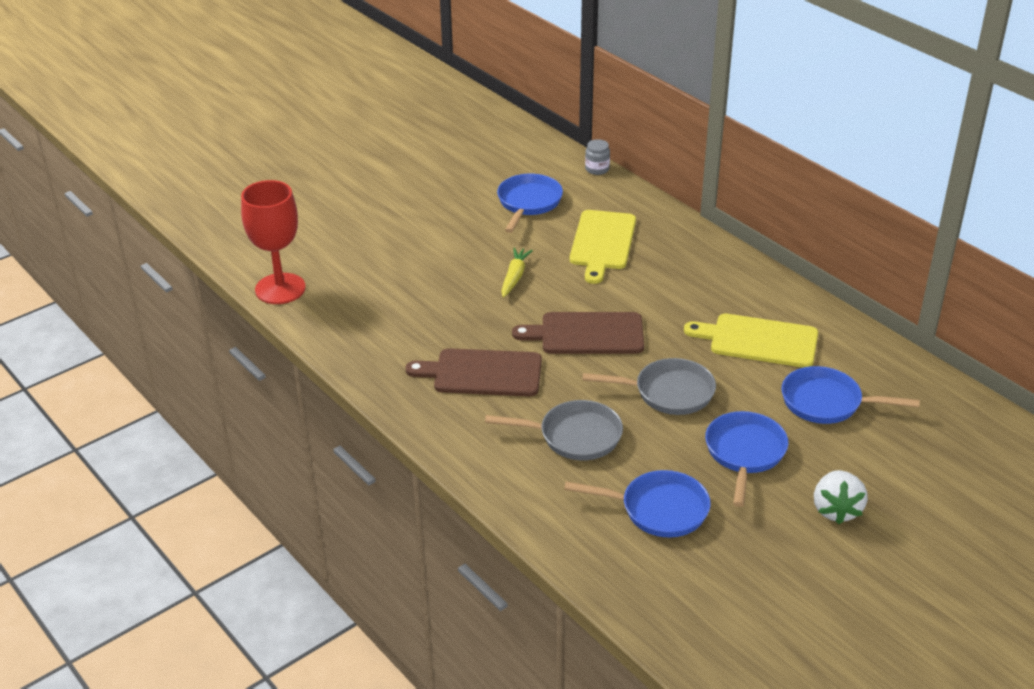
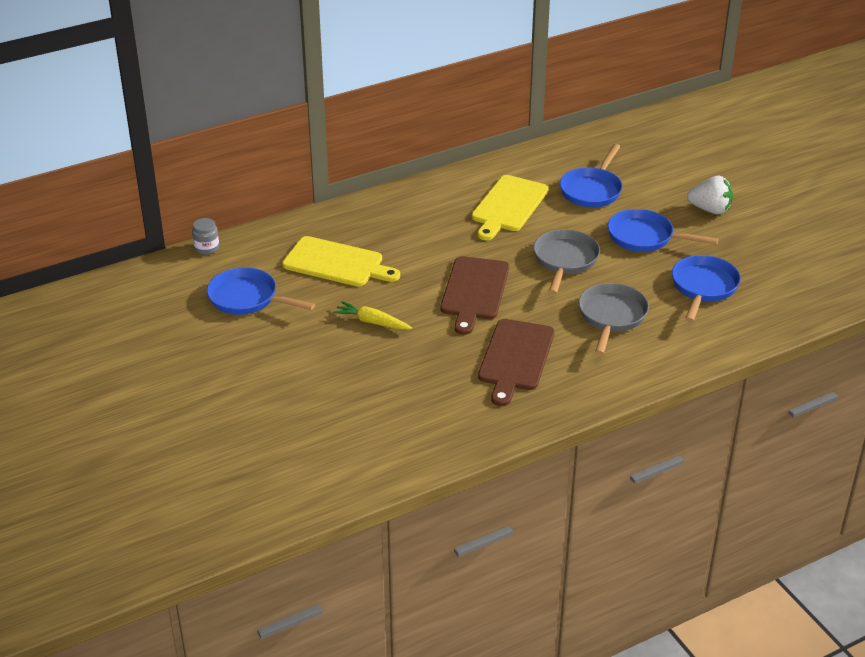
camera: 80 degrees left, 0 degrees up
(280, 289) = (333, 487): red goblet -> none

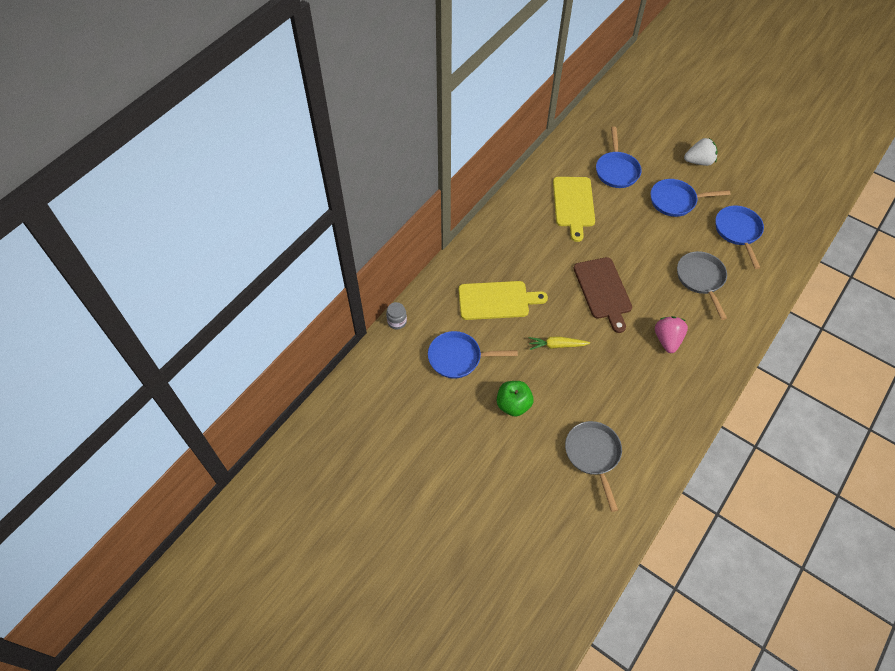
camera: 25 degrees left, 20 degrees up
(273, 357) = (513, 405): none -> green apple
(515, 358) = (667, 340): brown cutting board -> pink strawberry
(565, 260) = (641, 240): grey pan -> grey pan (593, 455)

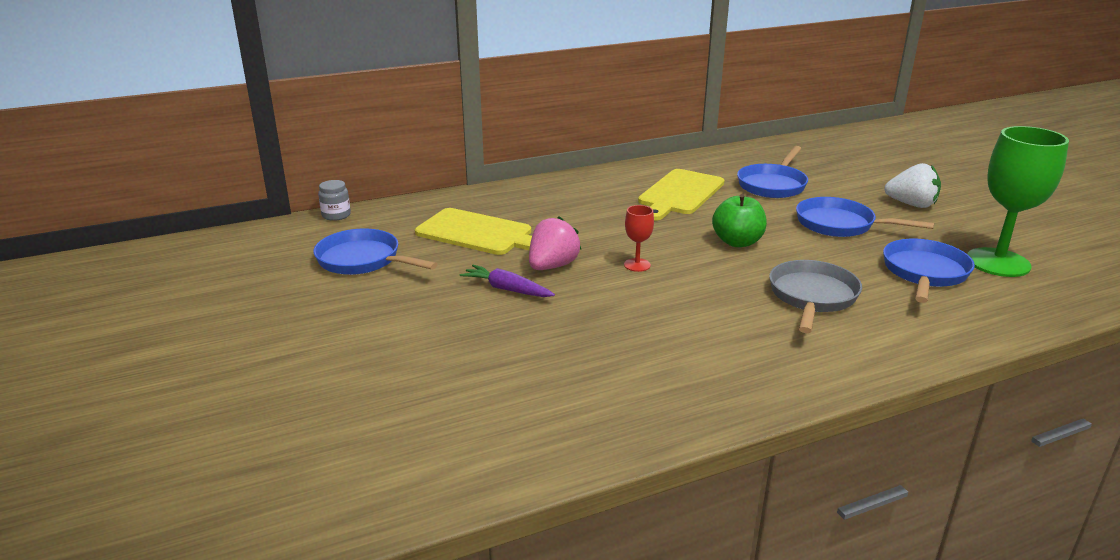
camera: 30 degrees right, 30 degrees down
(513, 405) = (371, 319): green apple -> green apple (737, 242)
(557, 345) = (507, 289): yellow carrot -> purple carrot
(593, 455) = (415, 409): grey pan -> none
(603, 291) = (637, 265): brown cutting board -> red goblet
(667, 340) = (688, 335): pink strawberry -> pink strawberry (552, 266)
(765, 205) = (998, 262): none -> green goblet

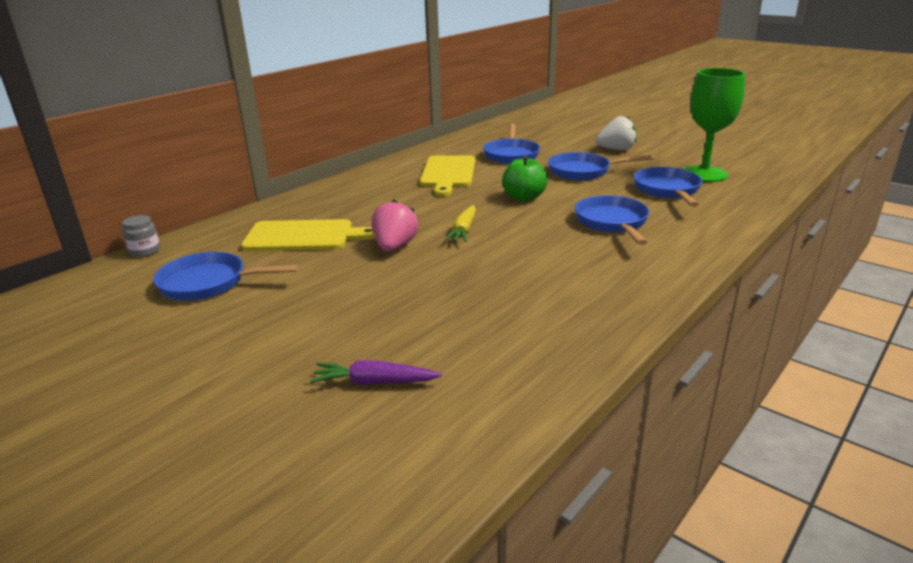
camera: 25 degrees left, 0 degrees up
(507, 289) = (372, 274): purple carrot -> purple carrot (375, 382)
(637, 265) = (464, 230): red goblet -> yellow carrot
(812, 297) = (612, 222): grey pan -> blue pan

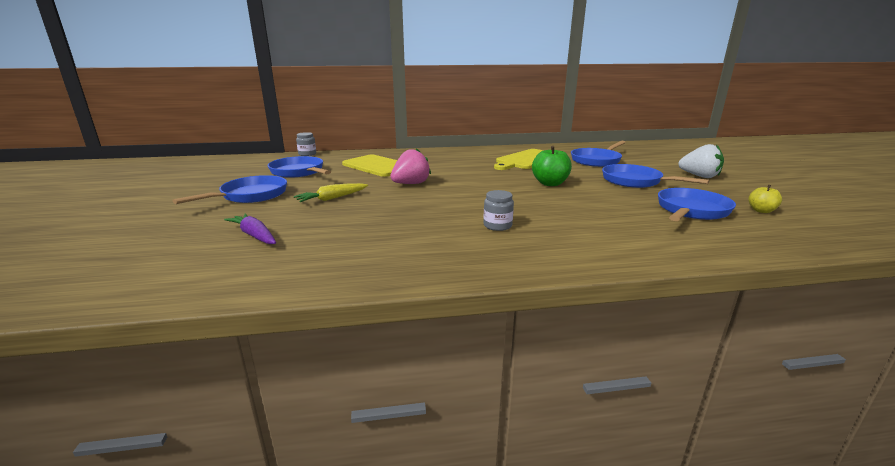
camera: 40 degrees right, 5 degrees down
(464, 230) = (468, 188): yellow carrot -> yellow carrot (332, 198)
(571, 262) = (497, 226): none -> grey jar
(612, 222) = (587, 215): blue pan -> blue pan (250, 195)
(704, 174) = (761, 211): green goblet -> yellow apple

